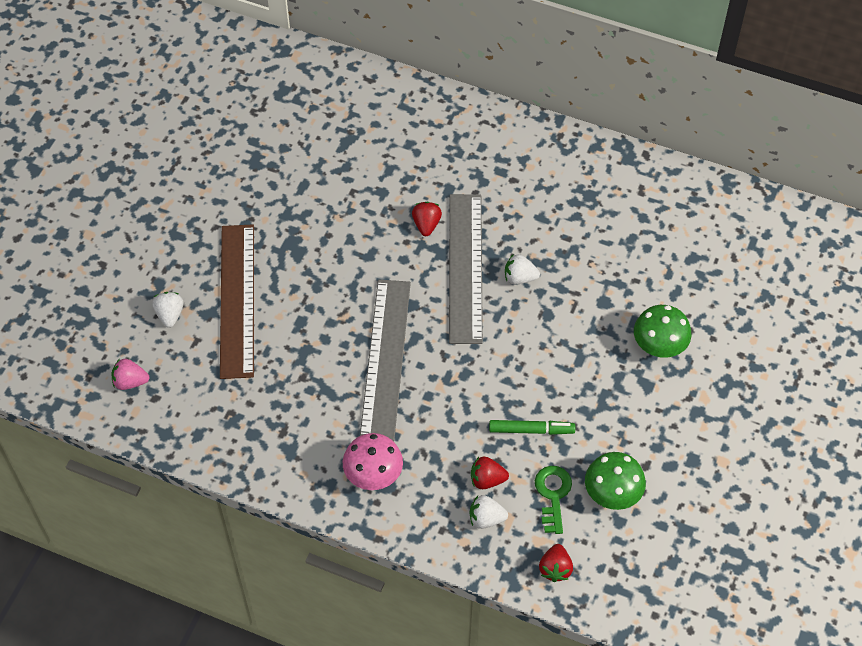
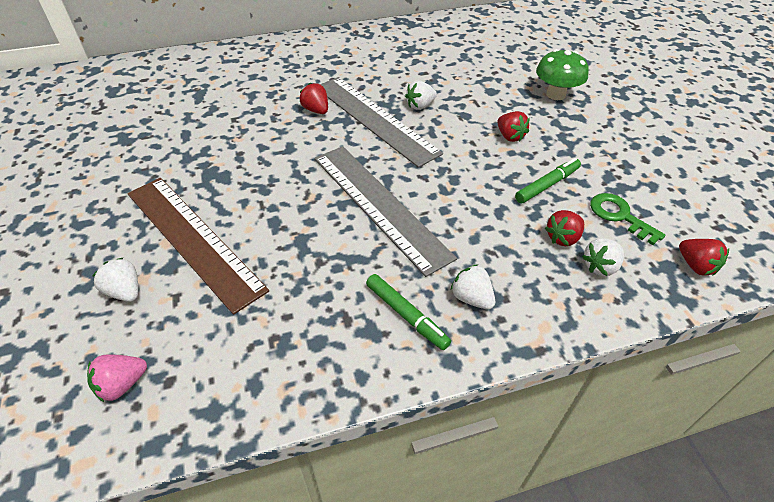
camera: 40 degrees left, 10 degrees down
(321, 456) = (406, 315): none -> green marker
(373, 475) = (471, 298): pink mushroom -> white strawberry
(559, 363) = (510, 136): none -> red strawberry
(612, 494) = (653, 189): green mushroom -> none

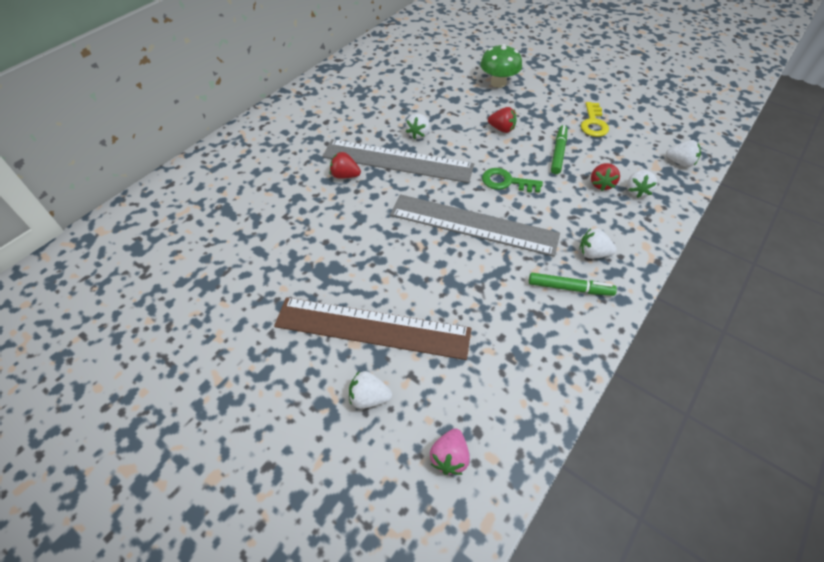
camera: 35 degrees left, 5 degrees up
(619, 216) = (616, 152): green key -> green key (506, 182)
(624, 176) = (593, 123): none -> yellow key
(695, 266) = (680, 162): red strawberry -> white strawberry

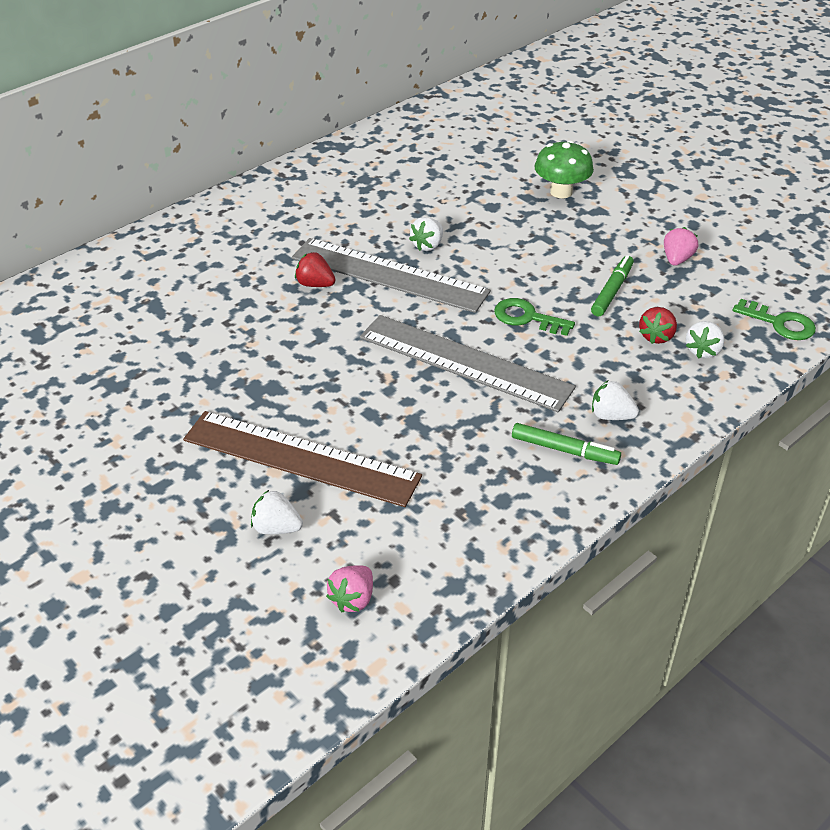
camera: 10 degrees right, 10 degrees down
(502, 129) = (544, 252): red strawberry -> none
(593, 123) = (677, 259): yellow key -> pink strawberry
(680, 162) = (780, 323): white strawberry -> green key

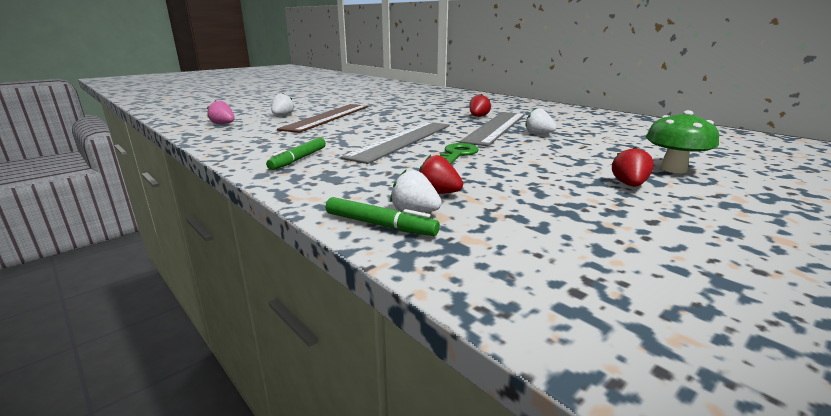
camera: 90 degrees right, 20 degrees down
(610, 227) = (629, 185): none -> red strawberry
(611, 416) = (329, 172): white strawberry -> none
(612, 291) = (508, 180): green marker -> green marker (380, 225)
(677, 259) = (592, 212): pink strawberry -> none
(780, 323) = (478, 265): green key -> none

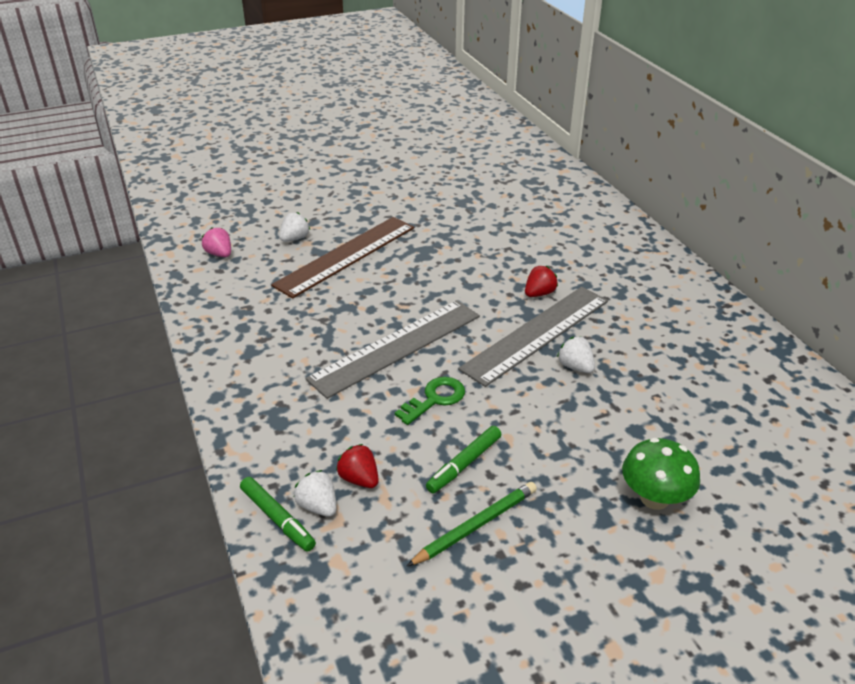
camera: 20 degrees right, 15 degrees up
(299, 159) = (264, 370): green marker -> green marker (464, 464)
(568, 199) = (475, 526): none -> green pencil
(629, 185) = (566, 517): red strawberry -> none

